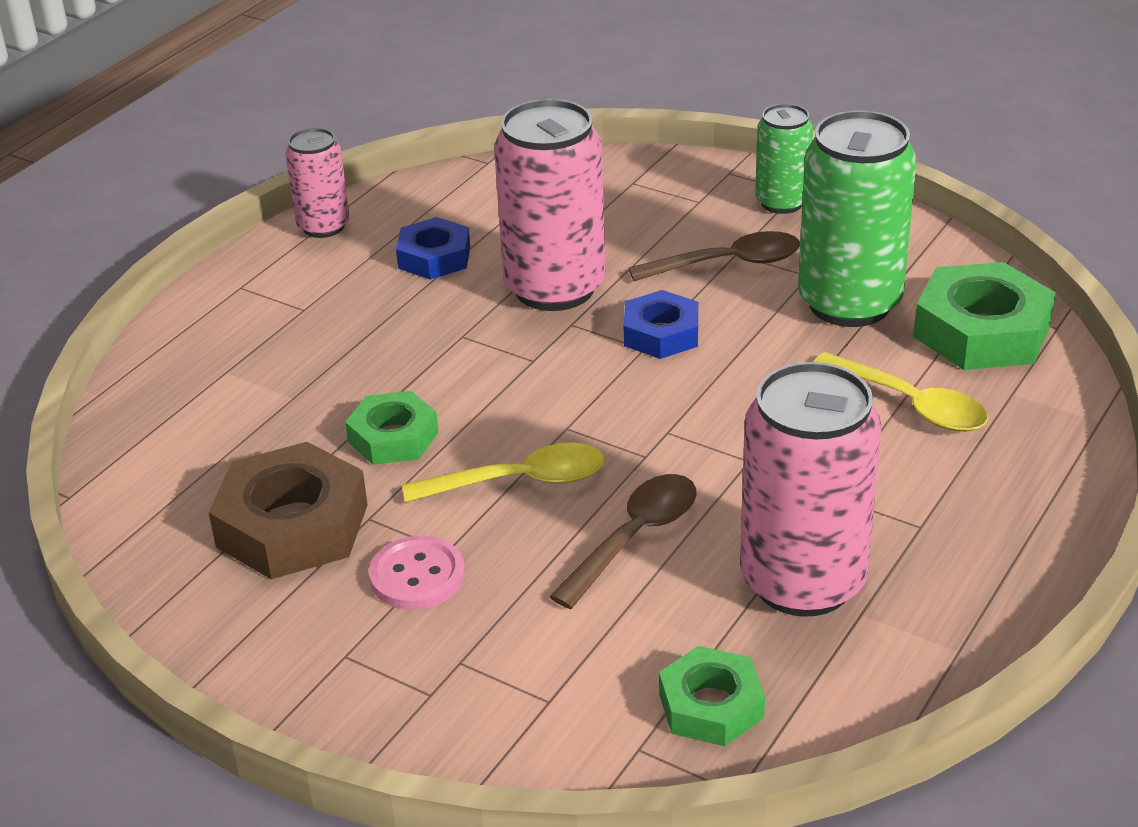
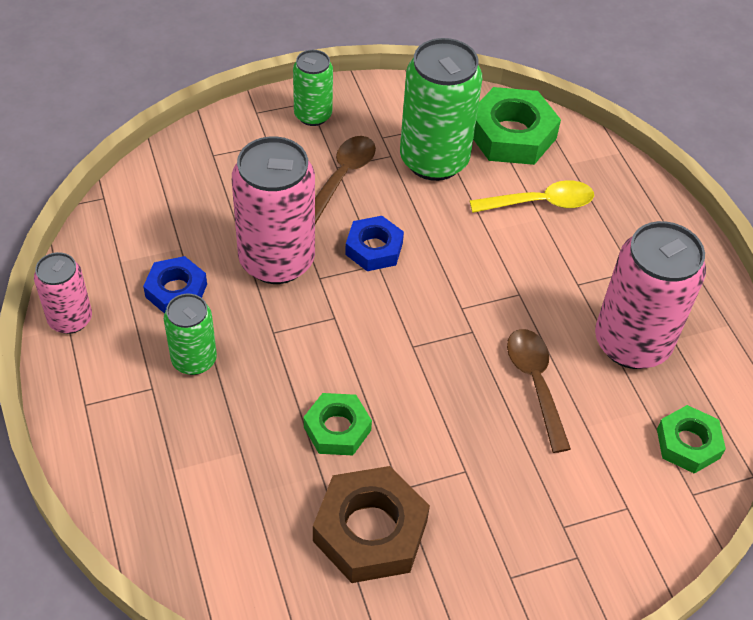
camera: 55 degrees left, 15 degrees up
(366, 312) = (194, 360): none -> green can
(417, 576) = (475, 499): pink button -> none
(519, 481) = (439, 399): yellow spoon -> none

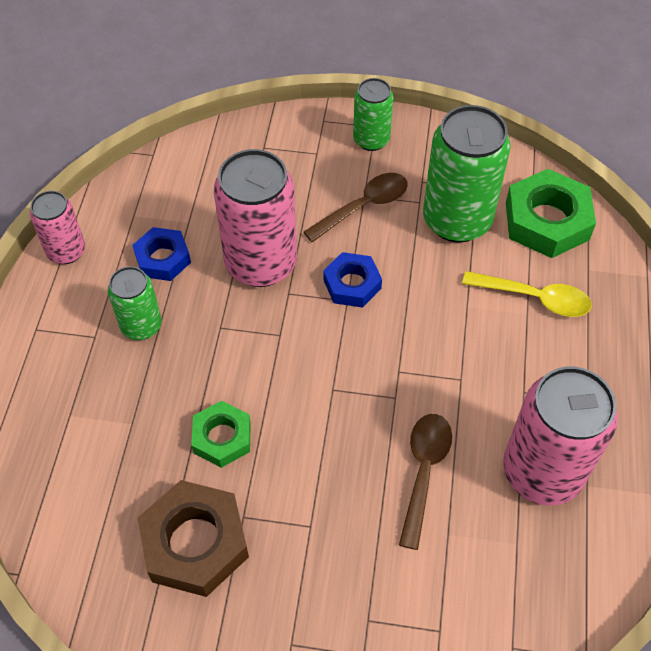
camera: 30 degrees right, 5 degrees up
(688, 443) = (538, 595): green nut -> none

